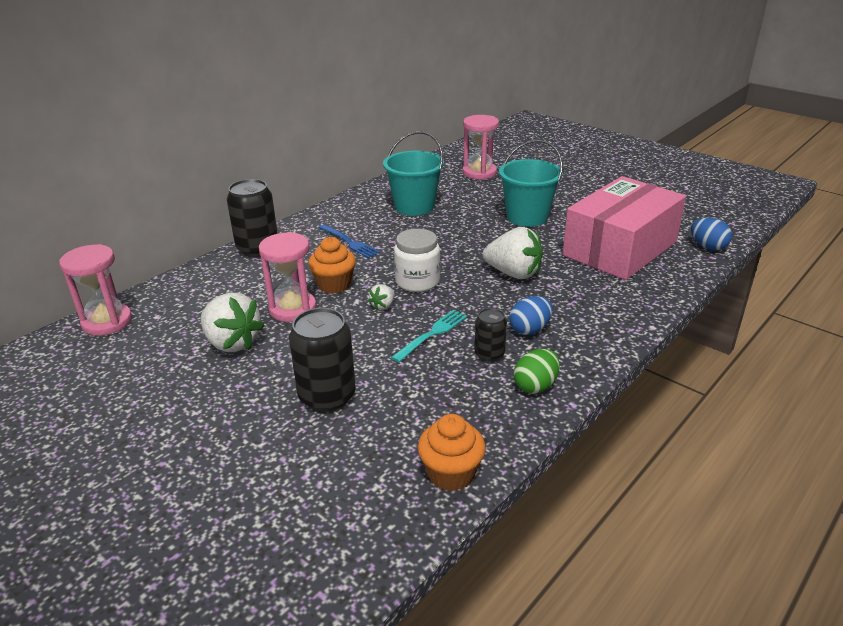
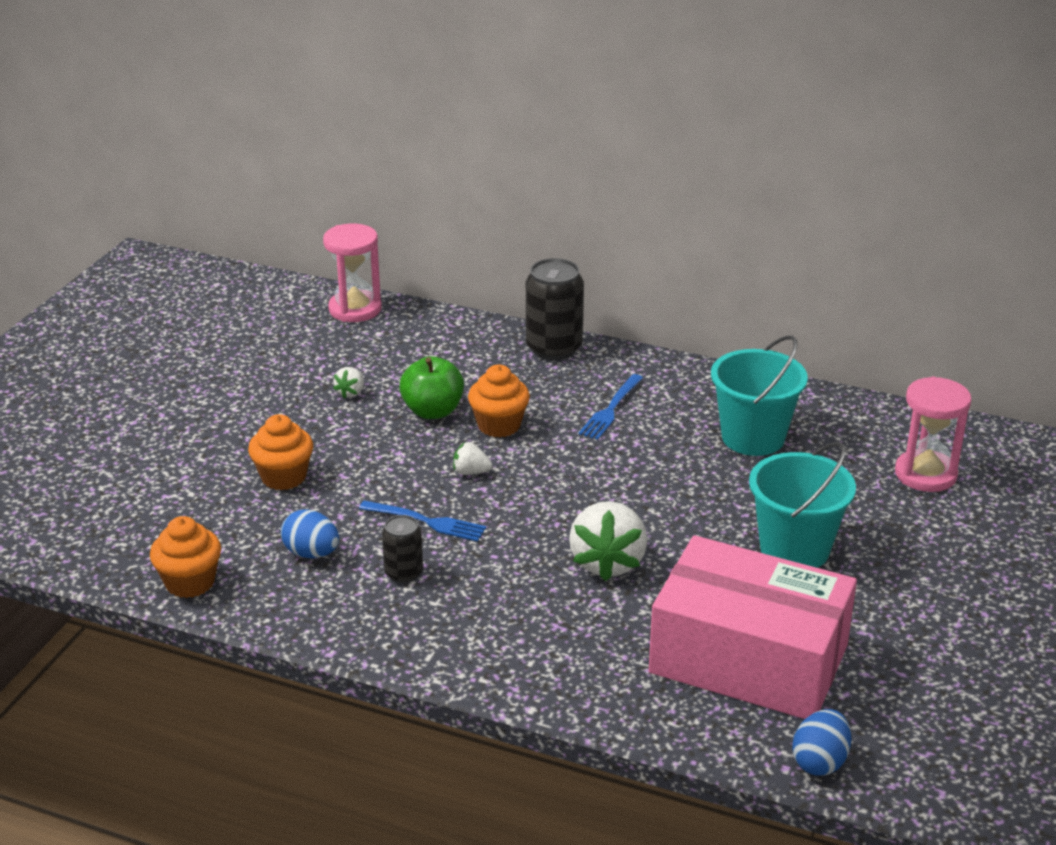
camera: 70 degrees right, 0 degrees up
(232, 343) = (351, 393): white strawberry -> white strawberry, size x0.47
(292, 309) = (433, 411): pink hourglass -> green apple
(327, 396) = (283, 477): black can -> orange cupcake
(417, 281) = (541, 485): white jar -> none
(432, 334) = (426, 521): turquoise fork -> blue fork
(530, 329) = (472, 597): blue egg -> blue egg (311, 553)
(535, 386) = (354, 619): green egg -> none

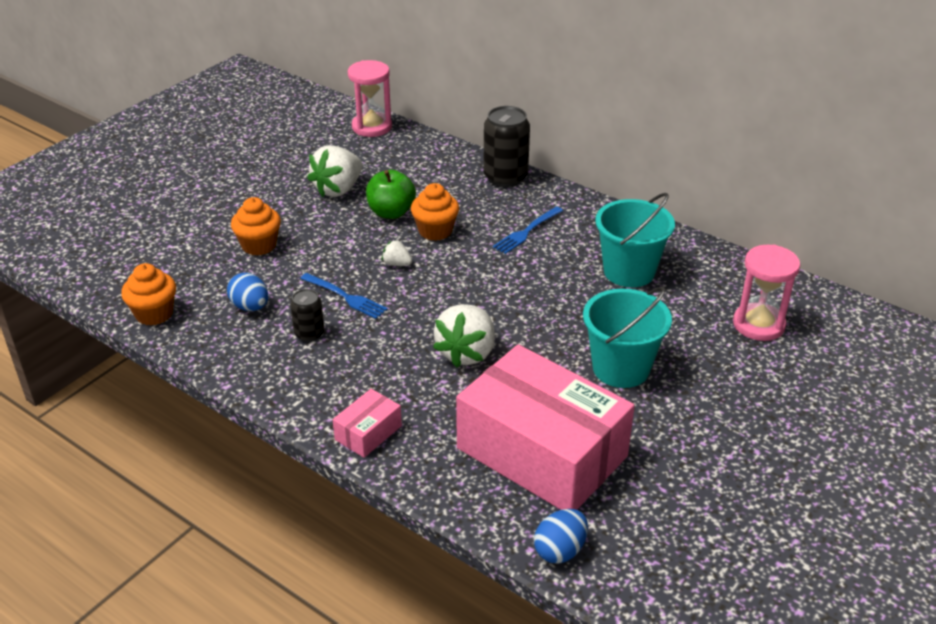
camera: 15 degrees right, 5 degrees up
(351, 393) = (338, 189): white strawberry -> white strawberry, size x2.13
(535, 675) = (368, 433): none -> pink box

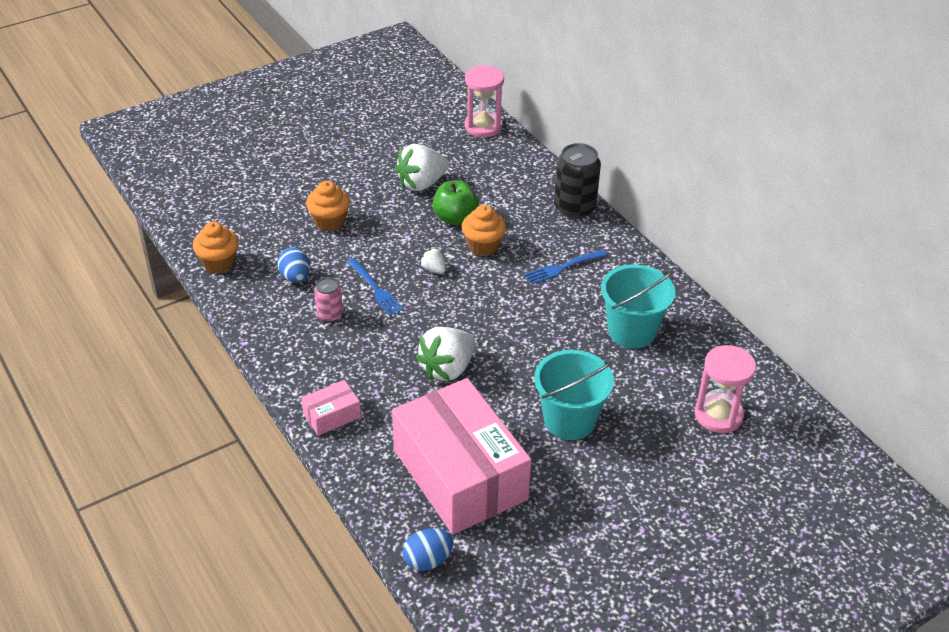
camera: 20 degrees right, 5 degrees up
(309, 334) = (330, 315): black can -> pink can

